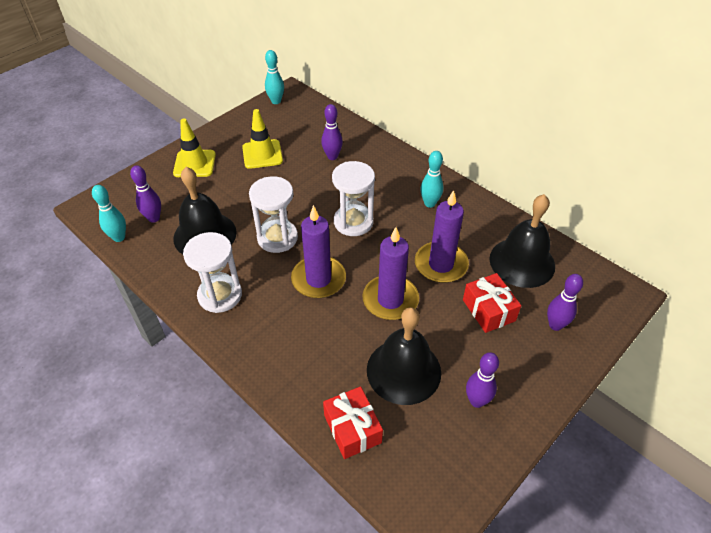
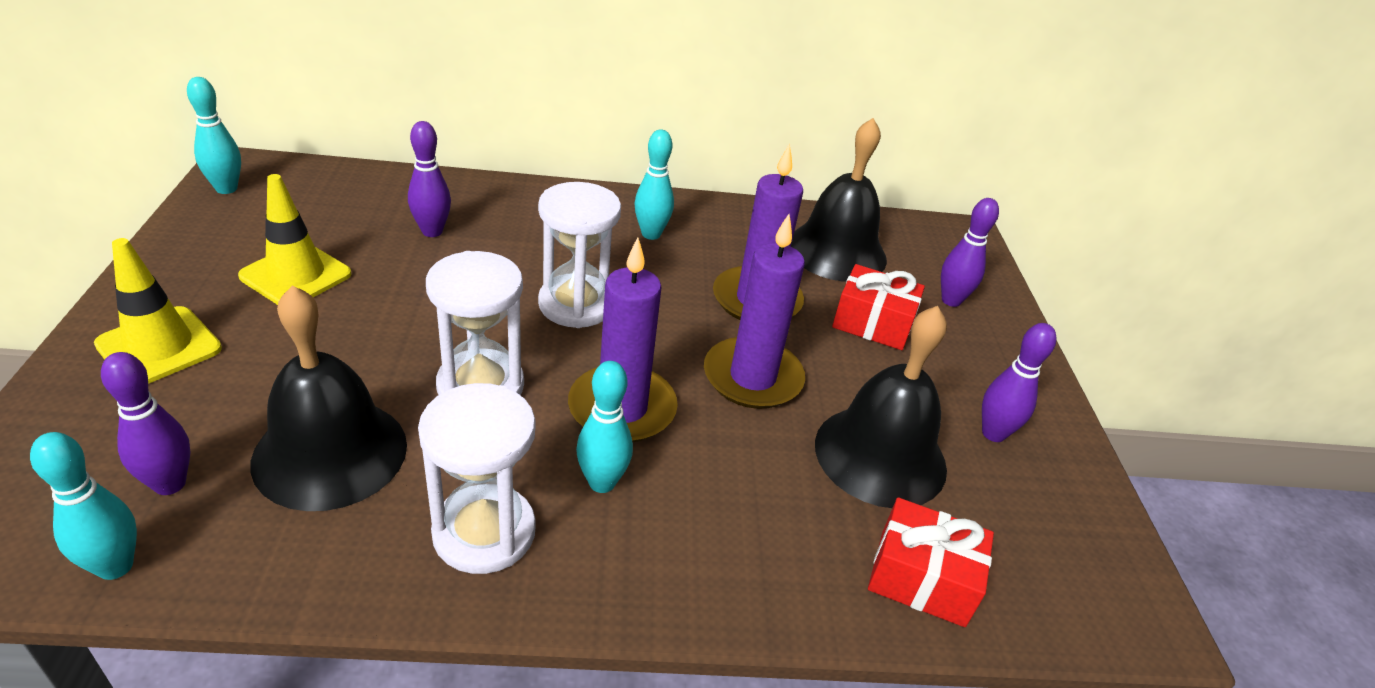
camera: 50 degrees left, 10 degrees down
(277, 304) = (602, 482): none -> turquoise bowling pin

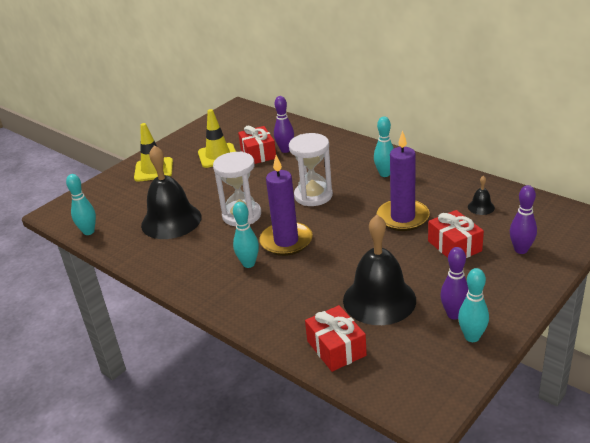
camera: 50 degrees right, 5 degrees down
(170, 484) = (120, 214): purple bowling pin -> none
(226, 189) = (225, 116): turquoise bowling pin -> turquoise bowling pin (472, 337)
(383, 251) = (258, 154): none -> red gift
(484, 532) = (192, 263): white hourglass -> none
(752, 377) = (358, 249): purple candle -> none
(836, 251) = (481, 207): black bell -> black bell, size x0.42

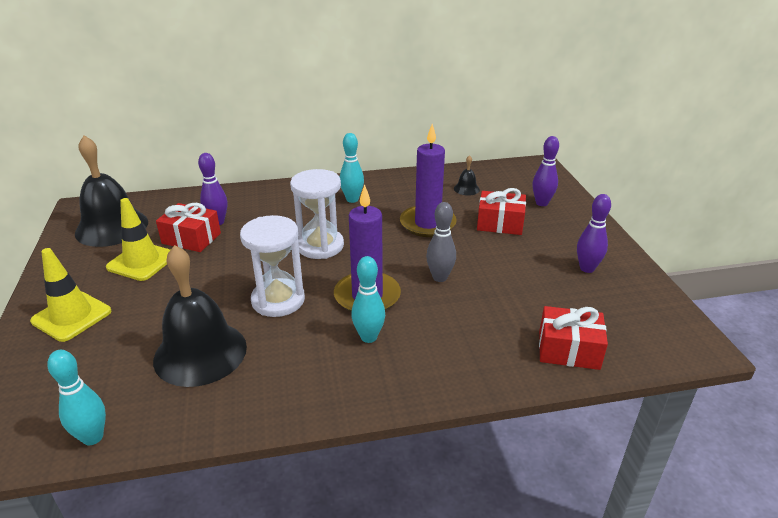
camera: 55 degrees left, 0 degrees up
(344, 256) = (440, 277): none -> grey bowling pin
(379, 300) = (526, 292): black bell -> black bell (112, 227)
(472, 337) = (623, 275): turquoise bowling pin -> none

